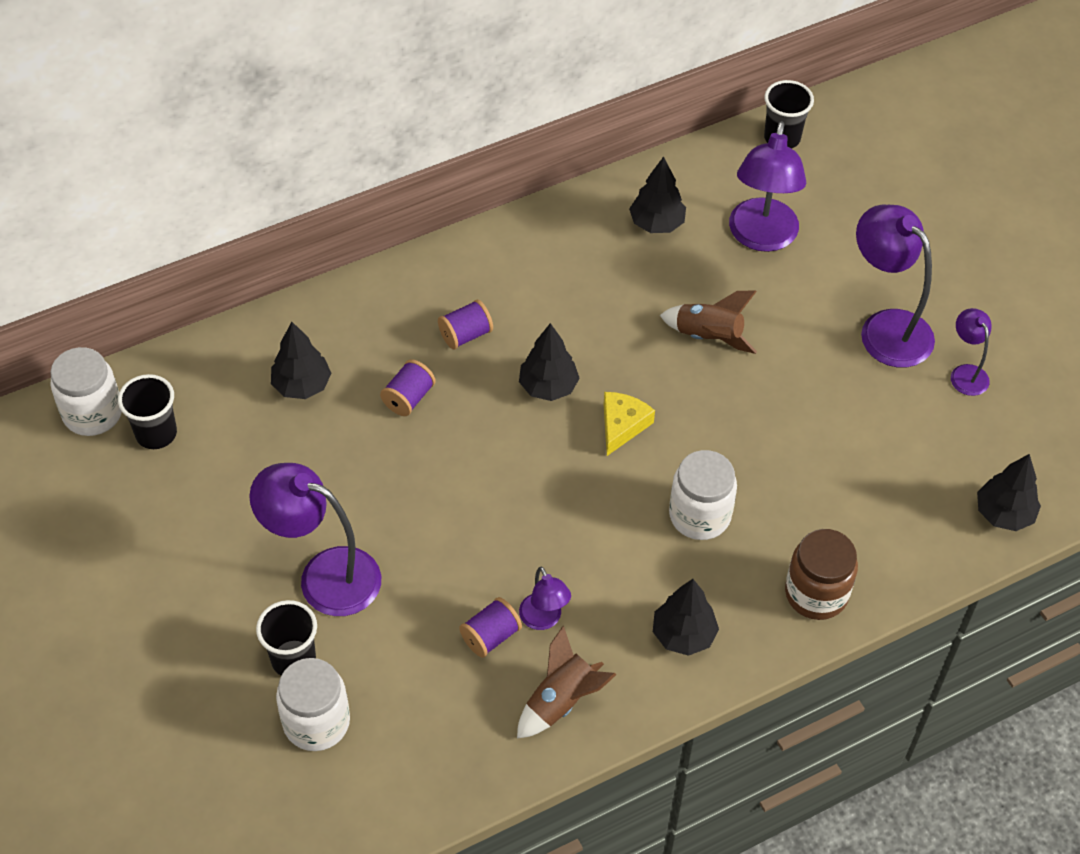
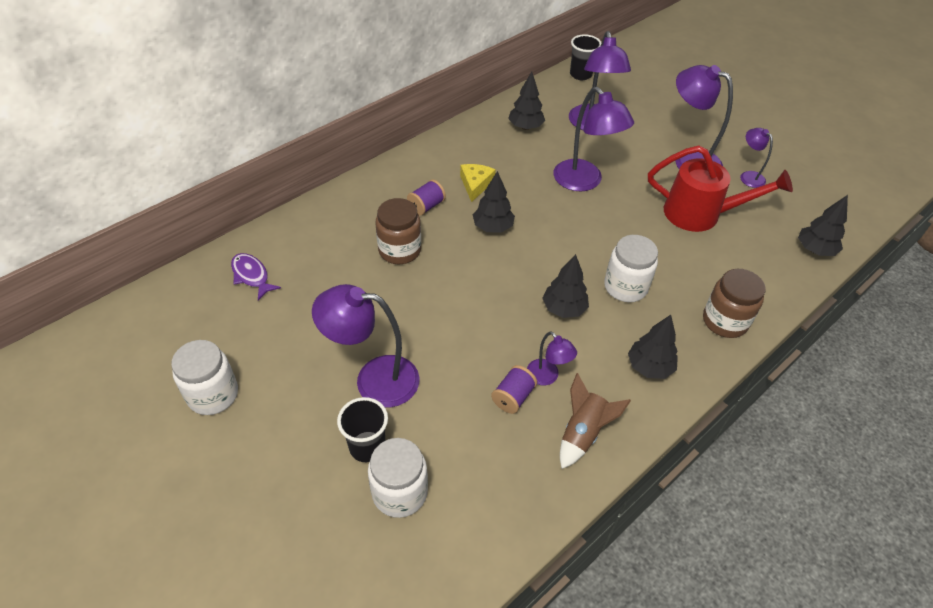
camera: 15 degrees left, 5 degrees down
(92, 413) = (167, 300): white jar -> white jar (213, 395)
(156, 433) = (220, 305): black cup -> none
(204, 398) = (251, 276): none -> purple fish
(302, 385) = (321, 255): black tree -> black tree (563, 309)
(408, 398) = (400, 250): purple spool -> brown jar
(622, 425) = (551, 242): yellow cheese -> yellow cheese (475, 184)
(708, 337) = (584, 182): brown rocket -> purple lamp
(860, 423) = (700, 214): none -> red watering can

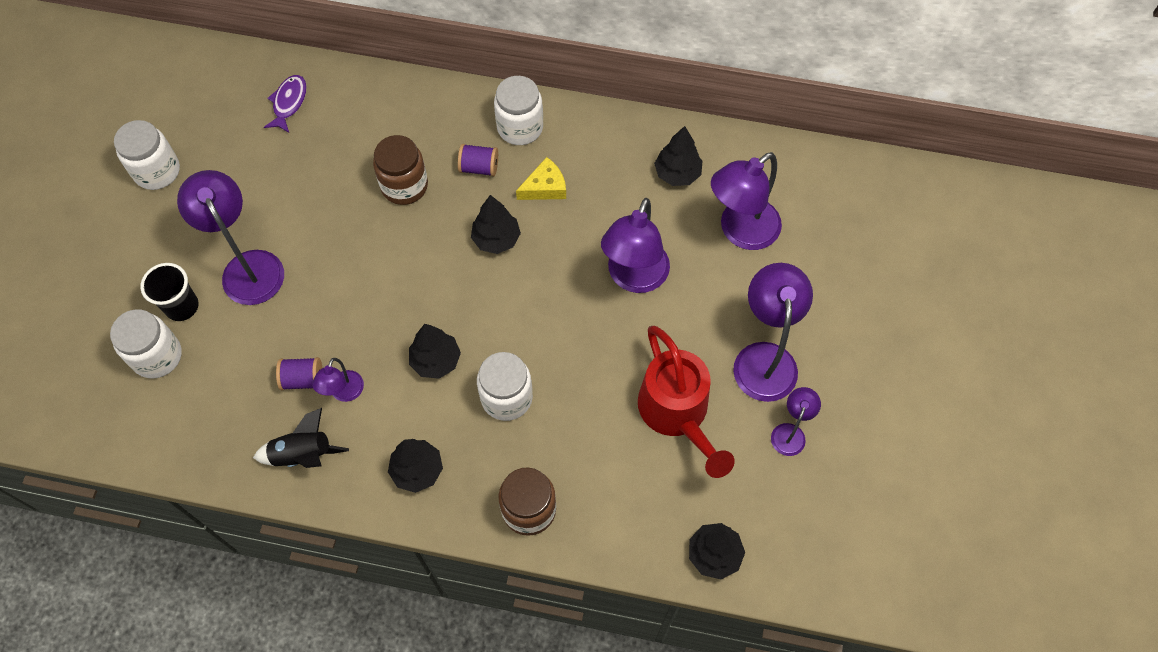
camera: 55 degrees right, 15 degrees up
(416, 172) = (520, 127): none -> white jar
(580, 74) = (827, 169): black cup -> none
(582, 433) = (303, 454): brown rocket -> black rocket

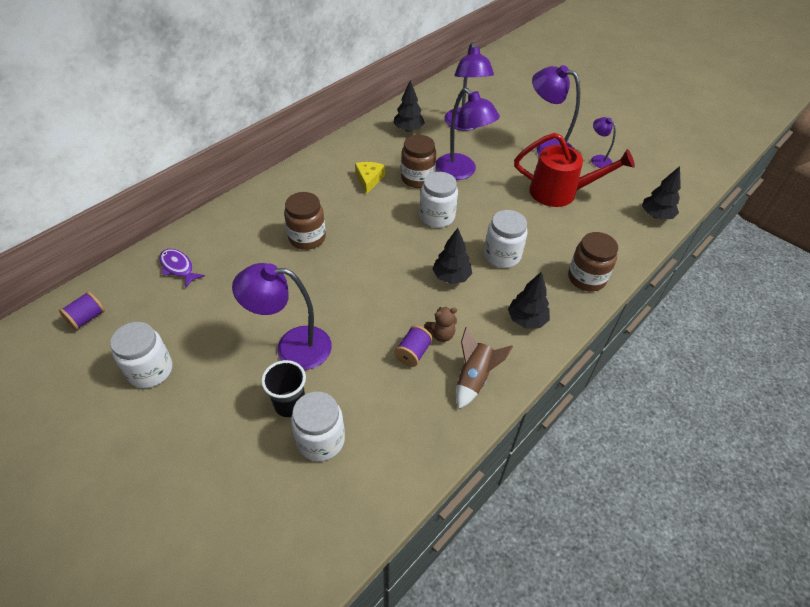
camera: 60 degrees left, 15 degrees down
(303, 454) = (474, 378): black rocket -> brown rocket
(344, 393) = (441, 334): purple lamp -> brown teddy bear
(479, 167) = (328, 200): purple spool -> purple spool (87, 318)
(496, 239) = (386, 214): black tree -> none
(520, 127) = (317, 172): white jar -> white jar (437, 217)
(584, 236) = (417, 178): none -> brown jar

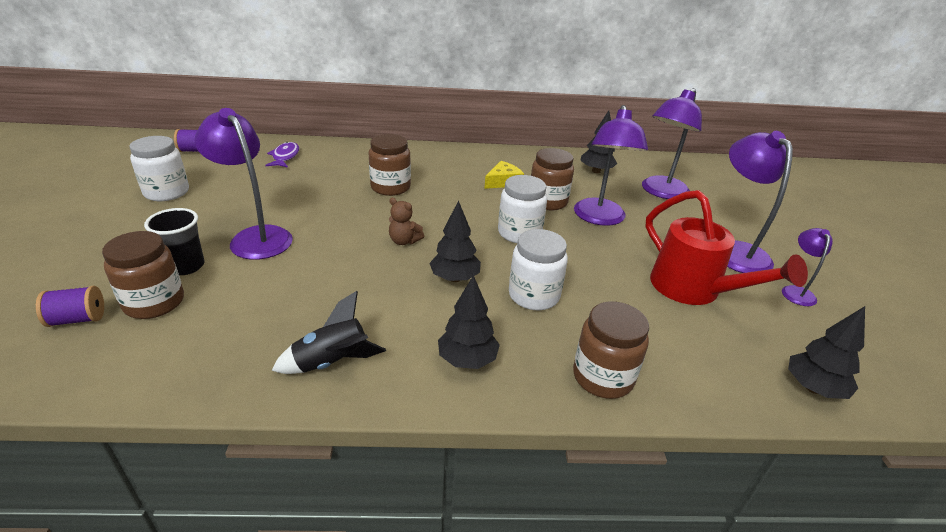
camera: 45 degrees right, 15 degrees down
(321, 440) = (154, 303): white jar -> brown jar
(413, 353) = (322, 304): purple spool -> purple spool (78, 319)
(441, 334) = (368, 309): brown teddy bear -> brown teddy bear (404, 241)
(474, 378) = (332, 362): brown rocket -> black rocket

